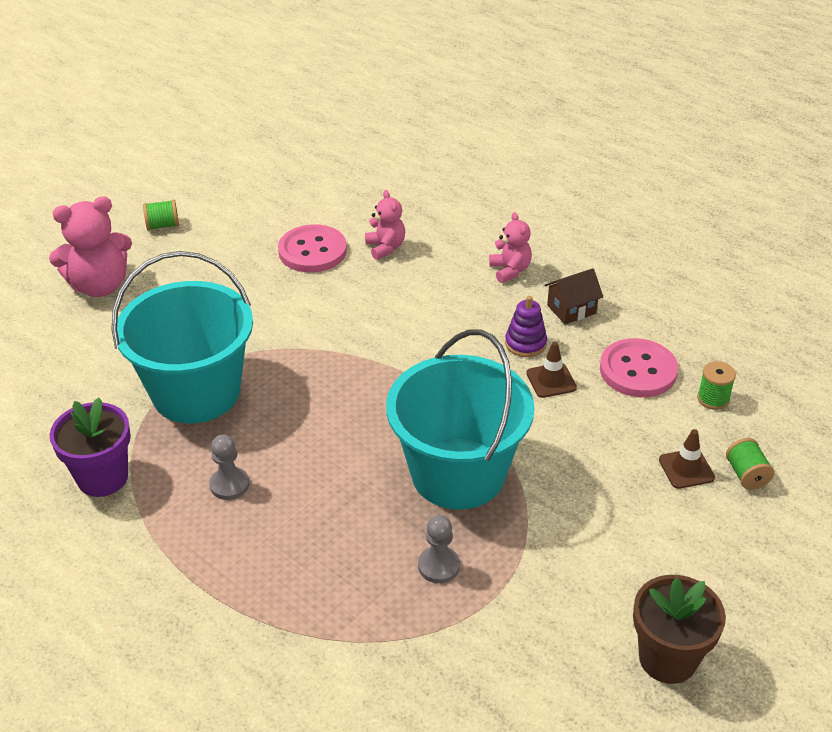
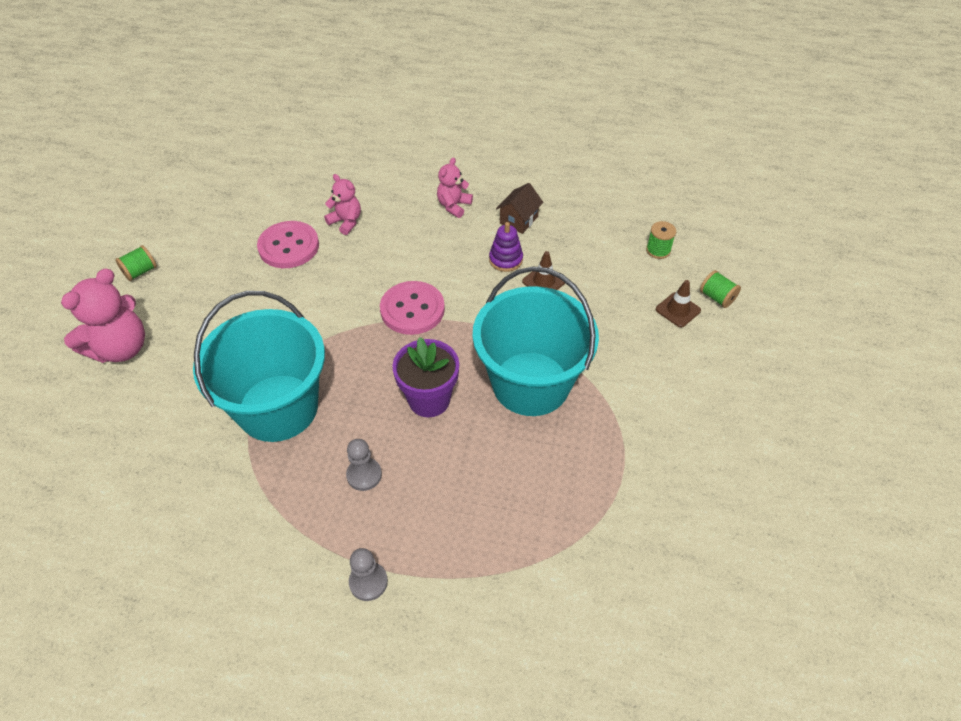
camera: 30 degrees left, 10 degrees up
(102, 478) = (251, 520): purple flower pot -> purple flower pot (429, 400)
(439, 566) = (569, 463): grey pawn -> grey pawn (368, 582)
(510, 270) = (454, 206): pink teddy bear -> pink teddy bear turned 105 degrees counterclockwise
(638, 370) = (596, 249): pink button -> pink button (412, 309)
(667, 658) = (764, 456): brown flower pot -> none

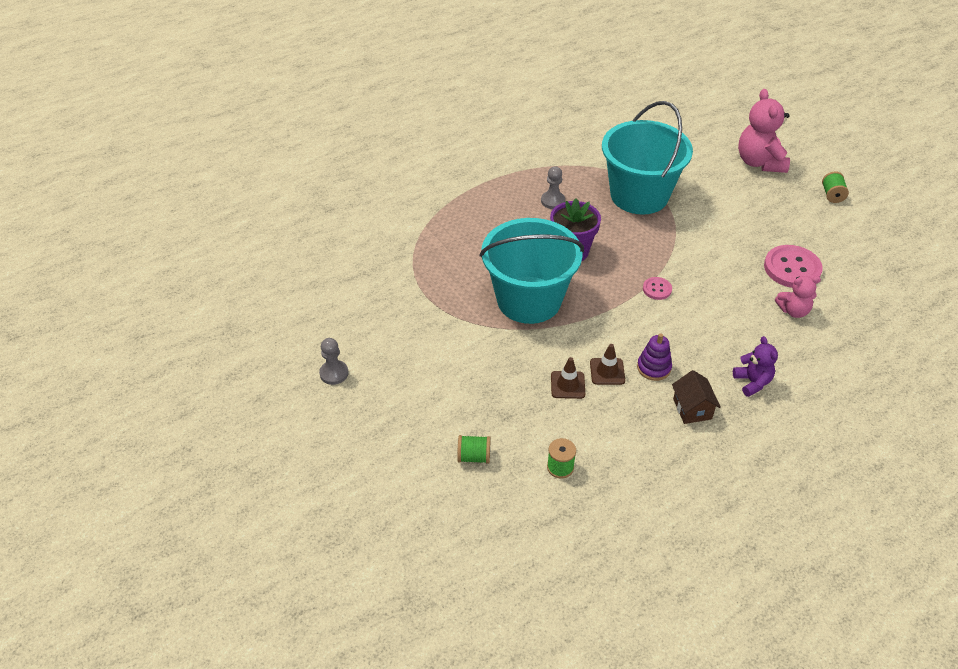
camera: 135 degrees right, 5 degrees down
(368, 582) = (492, 172): grey pawn -> grey pawn (334, 373)
(412, 309) = (657, 289): pink button -> pink button, size x0.51
(454, 206) = (752, 382): pink teddy bear -> purple teddy bear
(678, 310) = (492, 422): brown traffic cone -> brown traffic cone (567, 385)

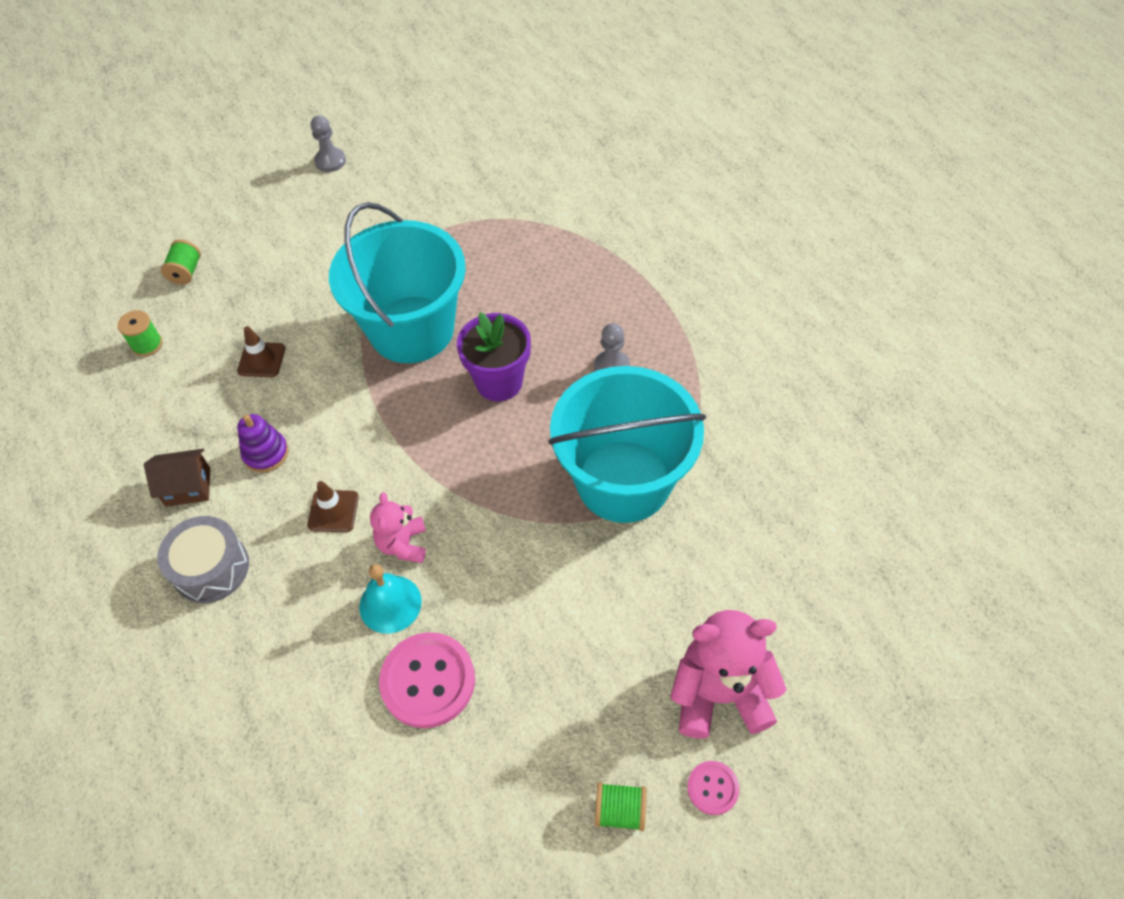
camera: 95 degrees right, 10 degrees up
(607, 371) = (272, 402): brown traffic cone -> brown traffic cone (333, 511)
(657, 289) = (409, 477): pink button -> pink button (712, 788)
(750, 289) = (390, 604): none -> turquoise bell
(752, 382) = (211, 568): purple teddy bear -> grey drum
(793, 311) = (333, 658): pink teddy bear -> pink teddy bear (403, 544)

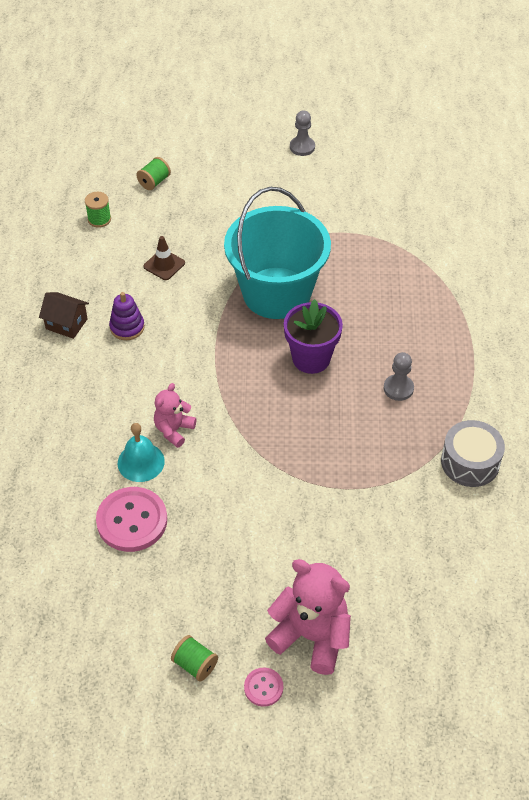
camera: 30 degrees right, 5 degrees down
(211, 568) = (48, 381): grey drum -> grey drum (470, 462)
(333, 511) = (144, 386): brown traffic cone -> none
(623, 481) = (349, 468): turquoise bucket -> none

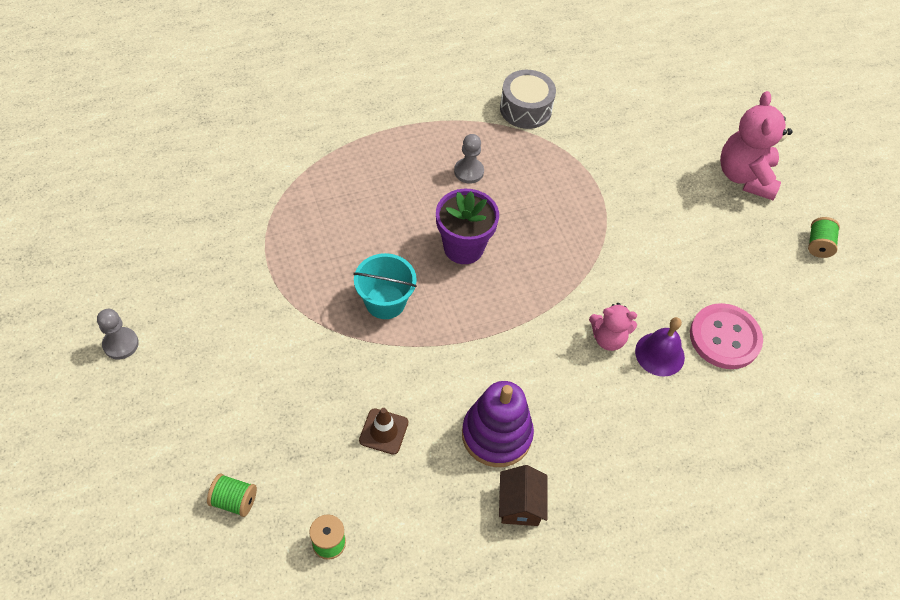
camera: 115 degrees left, 5 degrees up
(127, 327) = (496, 435): purple stacking toy -> purple stacking toy, size x1.66
(141, 462) = (659, 354): turquoise bell -> purple bell
(263, 687) = (805, 195): pink button -> none
(277, 293) = (385, 302): turquoise bucket -> turquoise bucket, size x0.51

